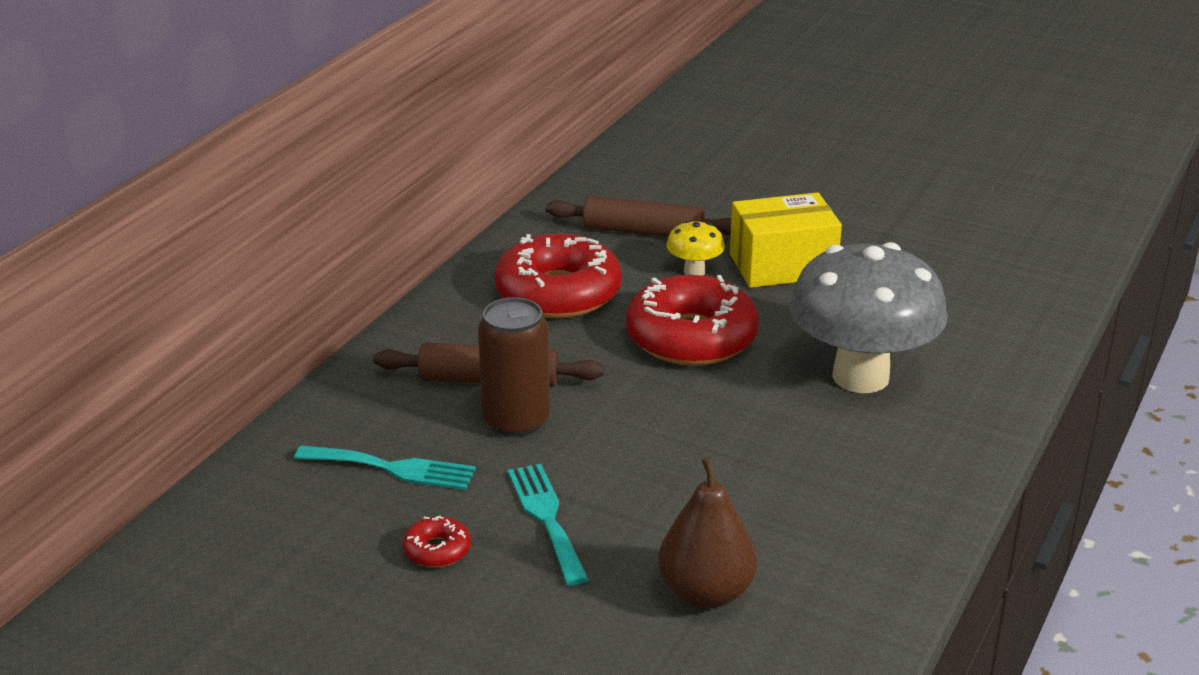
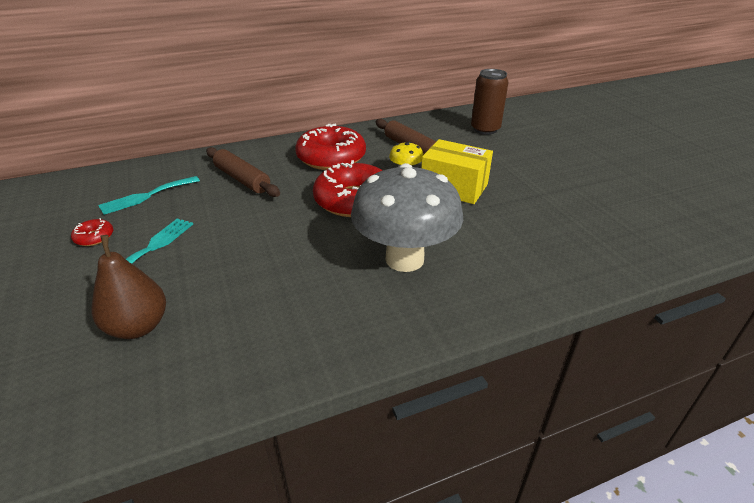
camera: 40 degrees right, 5 degrees up
(393, 468) = (146, 196): turquoise fork -> turquoise fork turned 90 degrees clockwise
(516, 421) = (220, 200): brown can -> brown can (485, 129)

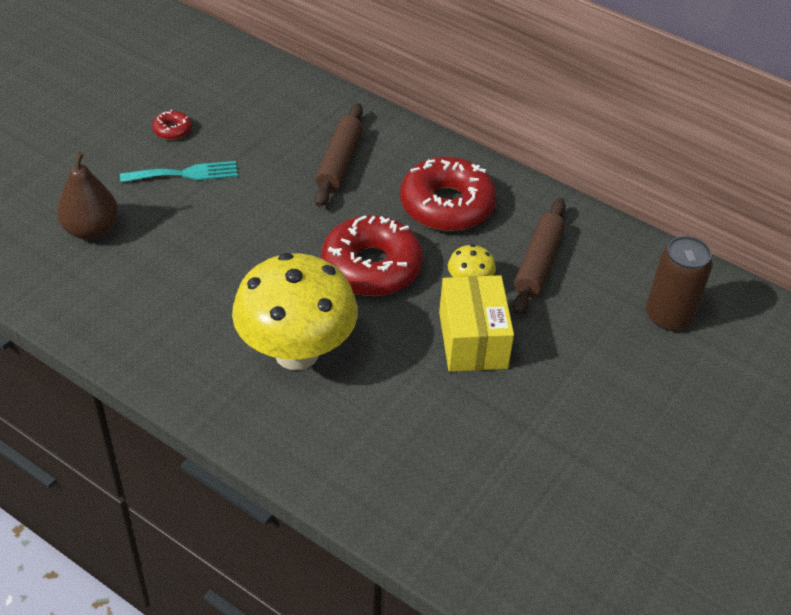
camera: 55 degrees right, 10 degrees up
(146, 196) = (254, 118): turquoise fork -> none
(404, 259) = (296, 353): grey mushroom -> yellow mushroom

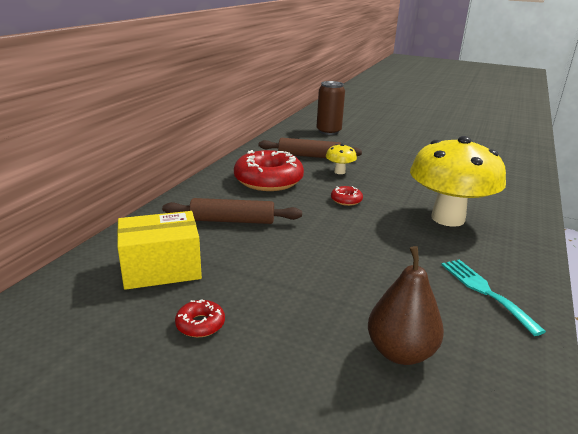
camera: 100 degrees left, 20 degrees down
(185, 174) = (276, 300): turquoise fork -> turquoise fork (485, 291)
(371, 267) = (346, 200): red donut -> red donut, size x0.43
(472, 340) = (384, 169): yellow box -> yellow box (161, 269)

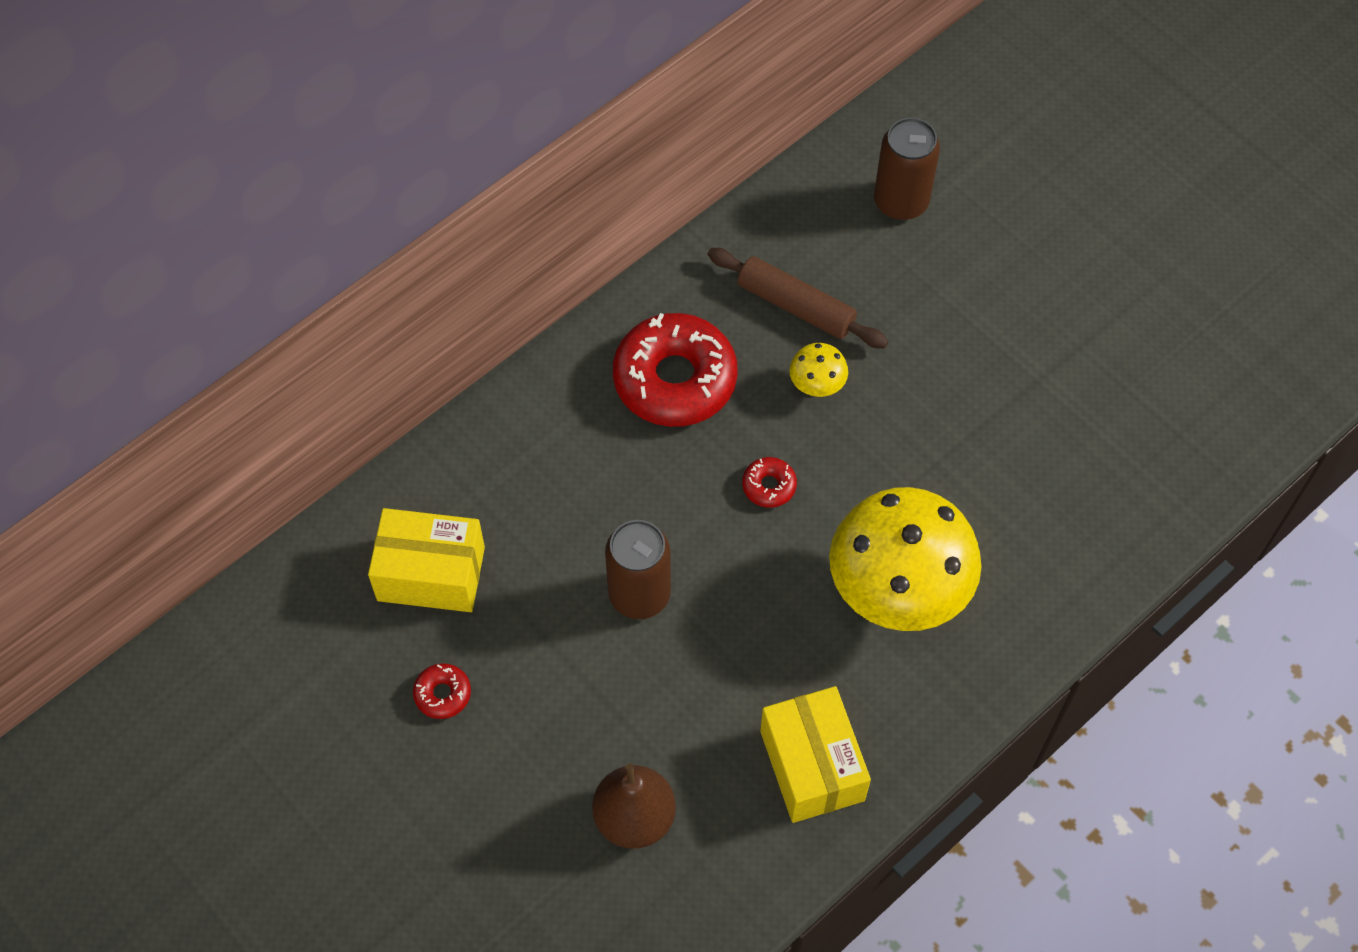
camera: 25 degrees right, 35 degrees up
(232, 220) = (564, 488): brown rolling pin -> none
(309, 248) = (639, 594): none -> brown can
(485, 291) = (812, 765): turquoise fork -> yellow box

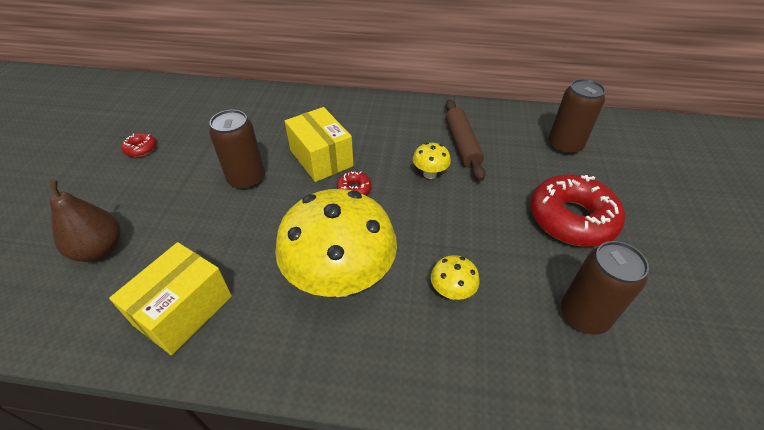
camera: 50 degrees right, 15 degrees down
(431, 574) = (204, 116): yellow box -> yellow box (321, 158)
(675, 379) = (376, 130): red donut -> red donut (571, 219)
(999, 503) = (451, 292): none -> yellow mushroom
(1116, 415) = (583, 315): none -> brown can

